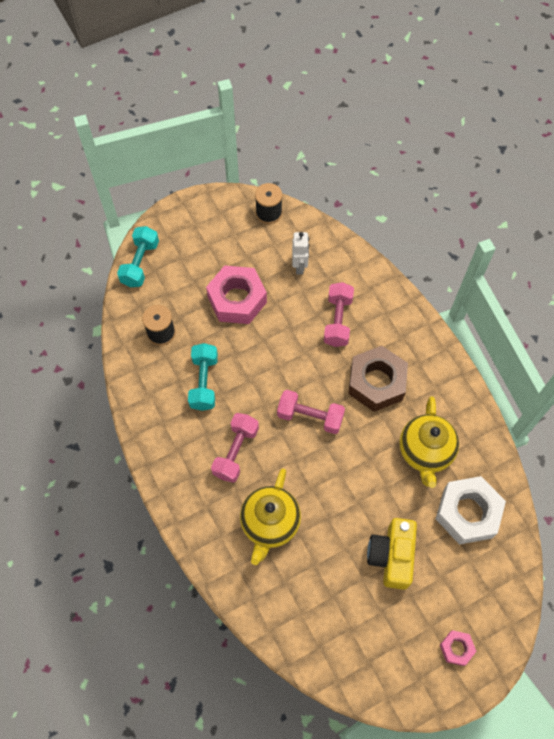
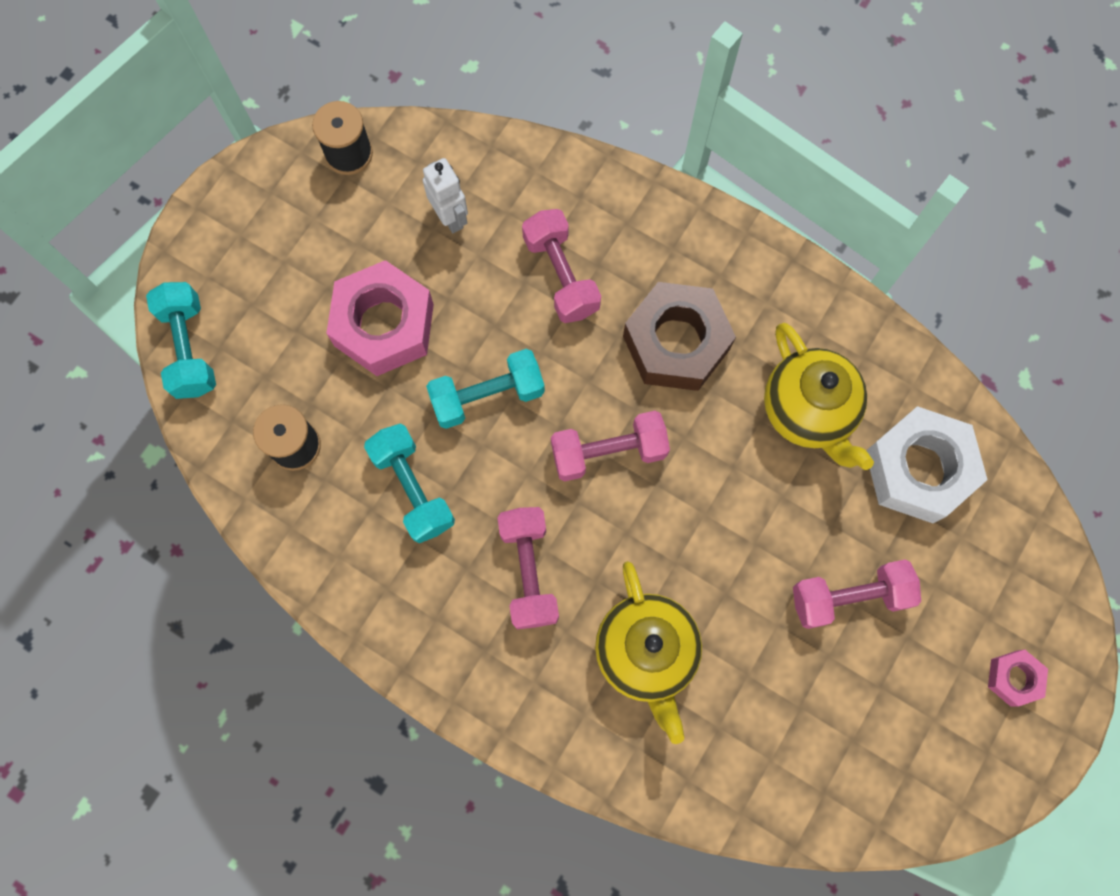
camera: 30 degrees left, 10 degrees up
(266, 358) = (487, 396): none -> turquoise dumbbell
(391, 556) = (849, 597): yellow camera -> pink dumbbell

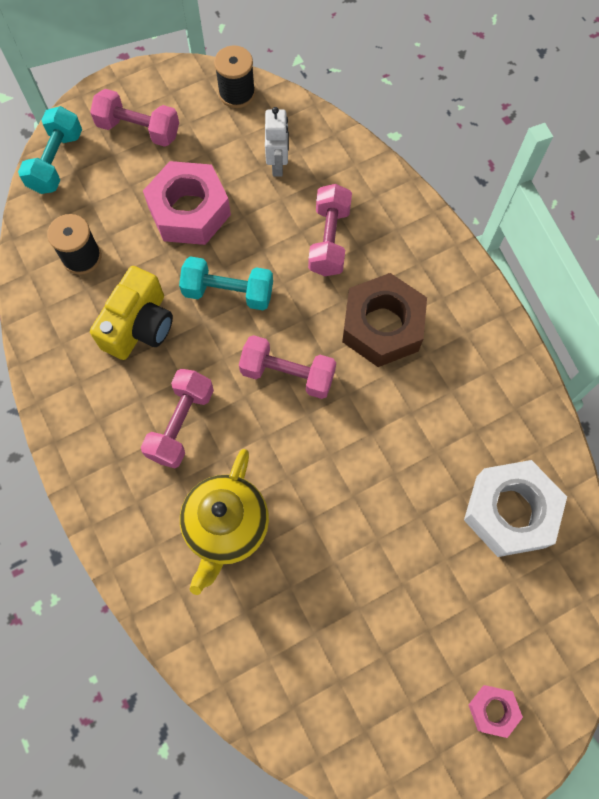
camera: 30 degrees right, 5 degrees down
(413, 488) = (139, 326): turquoise dumbbell -> yellow camera
(808, 412) = (450, 425): yellow teapot -> none
(849, 597) = (400, 574): pink dumbbell -> pink dumbbell (138, 130)

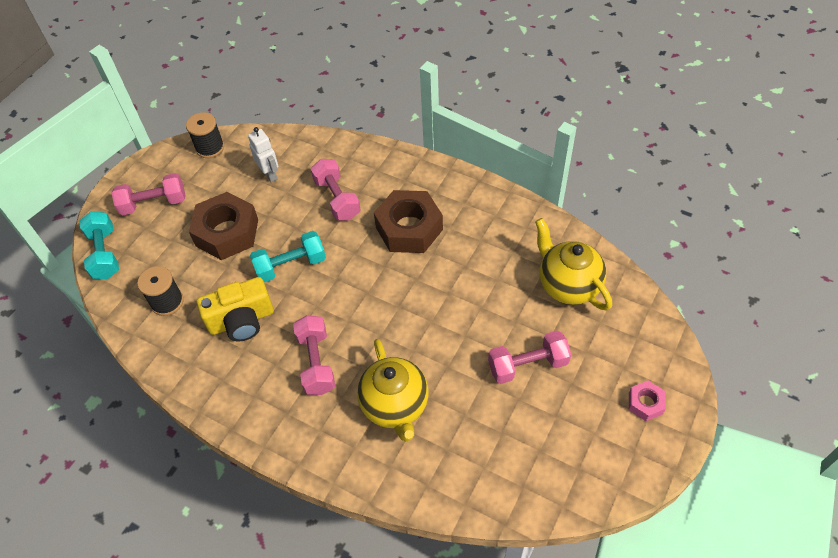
camera: 30 degrees left, 15 degrees down
(139, 326) = (241, 320): yellow camera -> yellow camera turned 75 degrees clockwise
(189, 211) = (227, 232): pink nut -> brown nut
(287, 374) = (368, 290): pink dumbbell -> pink dumbbell (527, 365)
(510, 511) = (568, 285): white nut -> yellow teapot

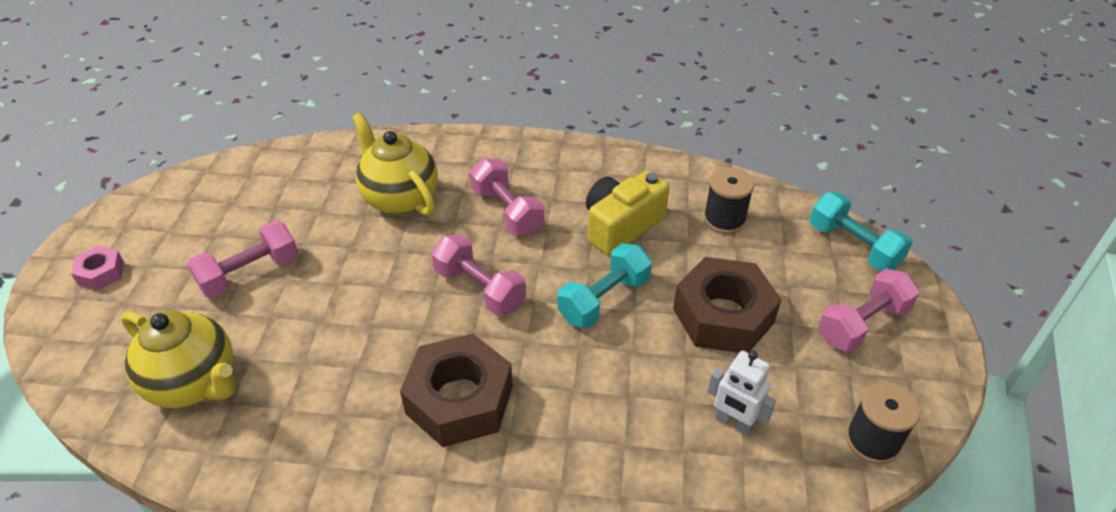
camera: 155 degrees right, 10 degrees down
(337, 199) = (597, 414): pink dumbbell -> pink dumbbell (479, 289)

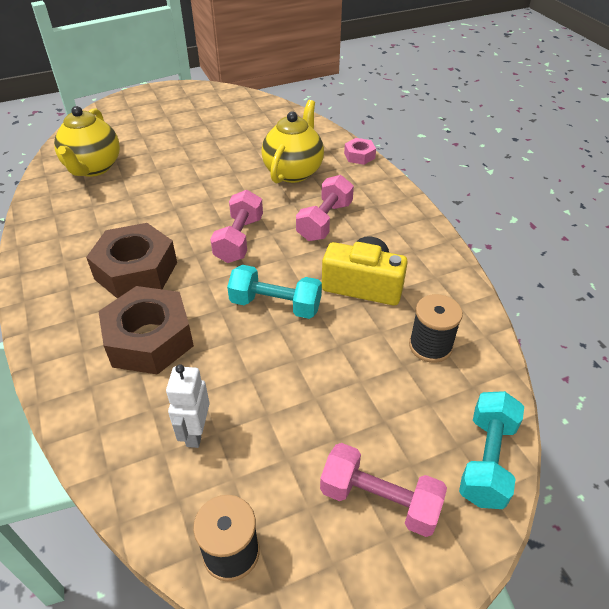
camera: 60 degrees right, 0 degrees up
(101, 273) = (150, 105): pink nut -> pink nut (359, 156)
(250, 273) = (184, 148): pink dumbbell -> none
(723, 315) = (311, 385): brown nut -> brown nut (149, 339)

